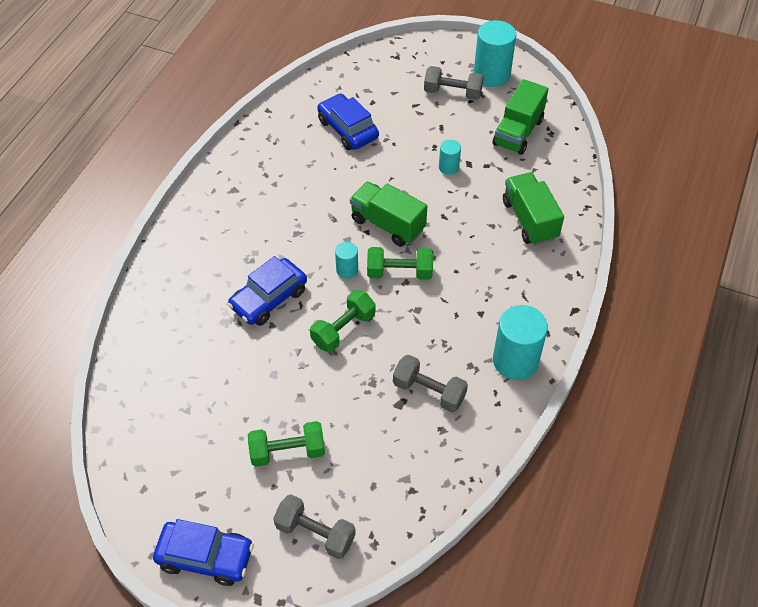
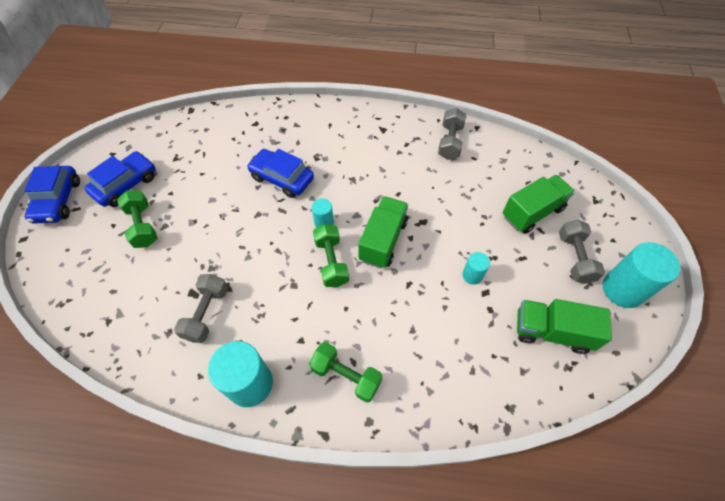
camera: 75 degrees right, 5 degrees up
(315, 533) = (72, 261): grey dumbbell -> grey dumbbell (450, 142)
(343, 329) = (261, 234): green dumbbell -> green dumbbell (346, 376)
(348, 129) = (482, 185): blue car -> blue car (126, 185)
(529, 220) = (432, 366): green truck -> green truck (532, 212)

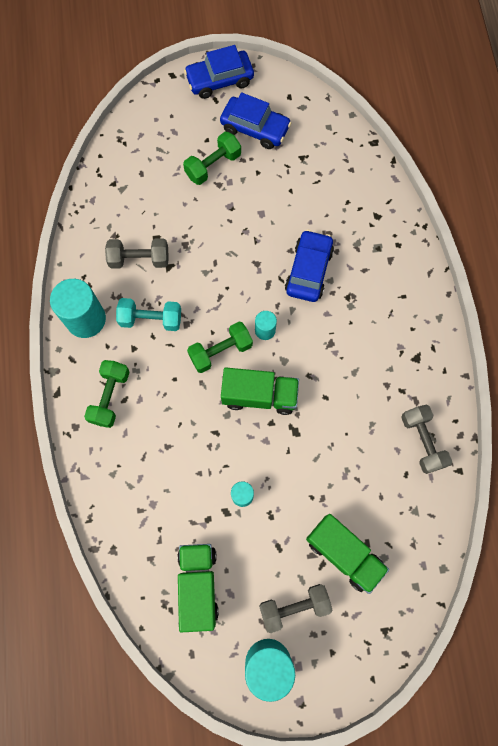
camera: 75 degrees right, 15 degrees up
(276, 316) = (151, 319): none -> turquoise dumbbell
(450, 142) = (422, 441): grey dumbbell -> grey dumbbell turned 75 degrees clockwise

